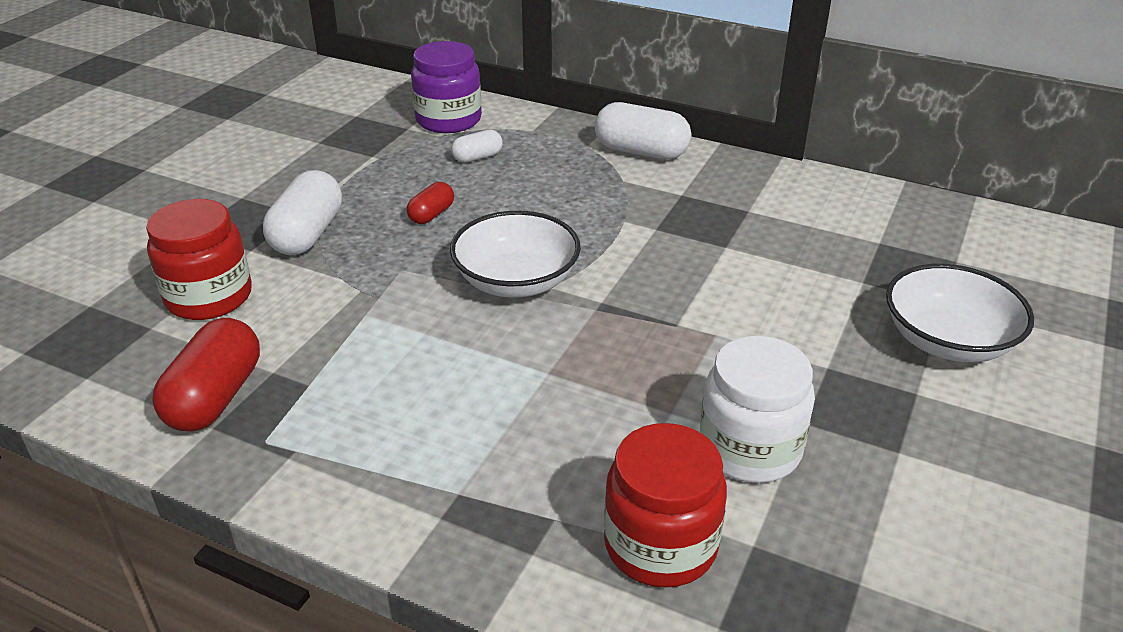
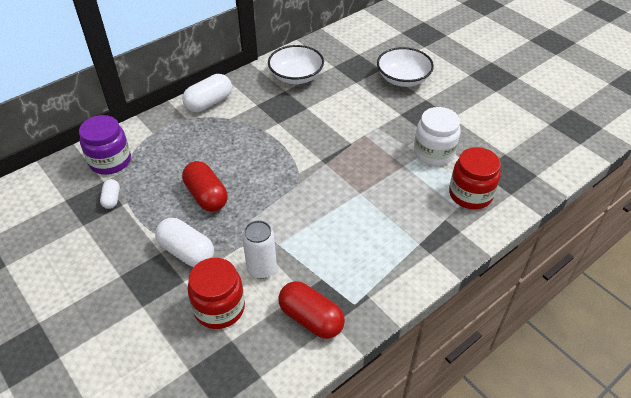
camera: 65 degrees left, 10 degrees up
(304, 313) = (262, 269): none -> white can
(431, 214) = (206, 196): red capsule -> red capsule, size x1.83
(477, 157) = (163, 162): white capsule -> white capsule (112, 199)
(516, 281) = (287, 182): white bowl -> white bowl (296, 76)

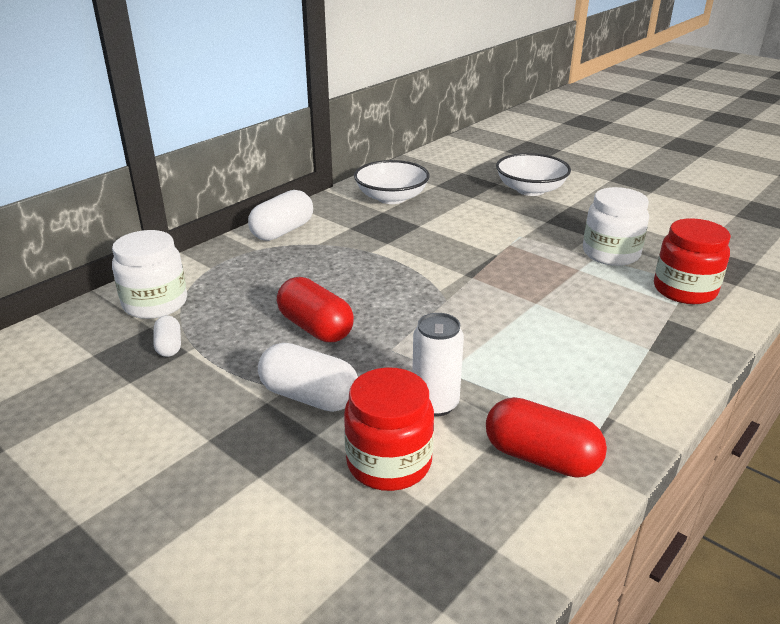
camera: 10 degrees left, 15 degrees down
(110, 161) = (155, 303): purple jar -> white jar

